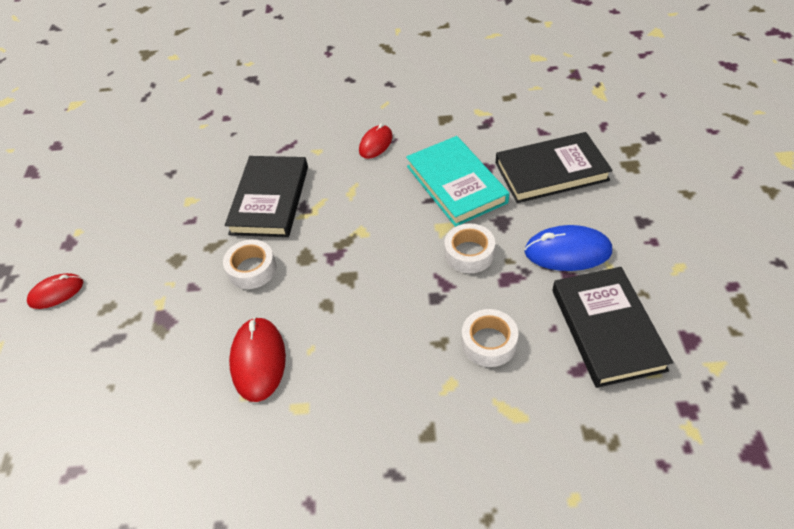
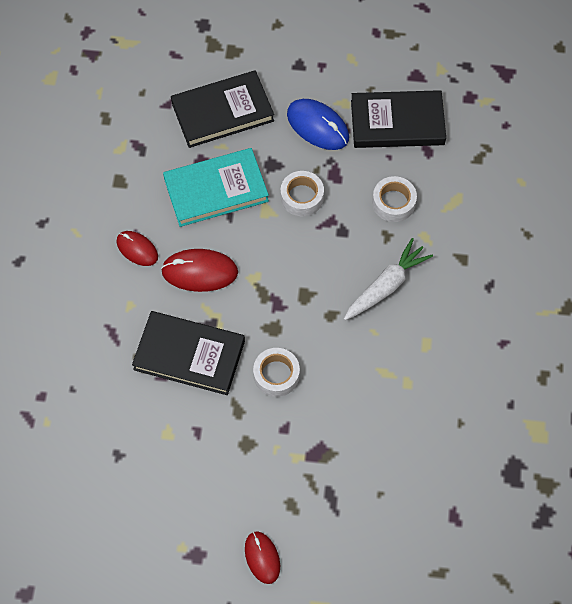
camera: 85 degrees left, 15 degrees up
(258, 360) = (377, 373): red mouse -> red mouse (199, 272)
(372, 352) = (386, 285): none -> white carrot
(551, 171) = (222, 112): black book -> black book turned 75 degrees clockwise
(567, 252) = (318, 126): blue mouse -> blue mouse turned 60 degrees counterclockwise

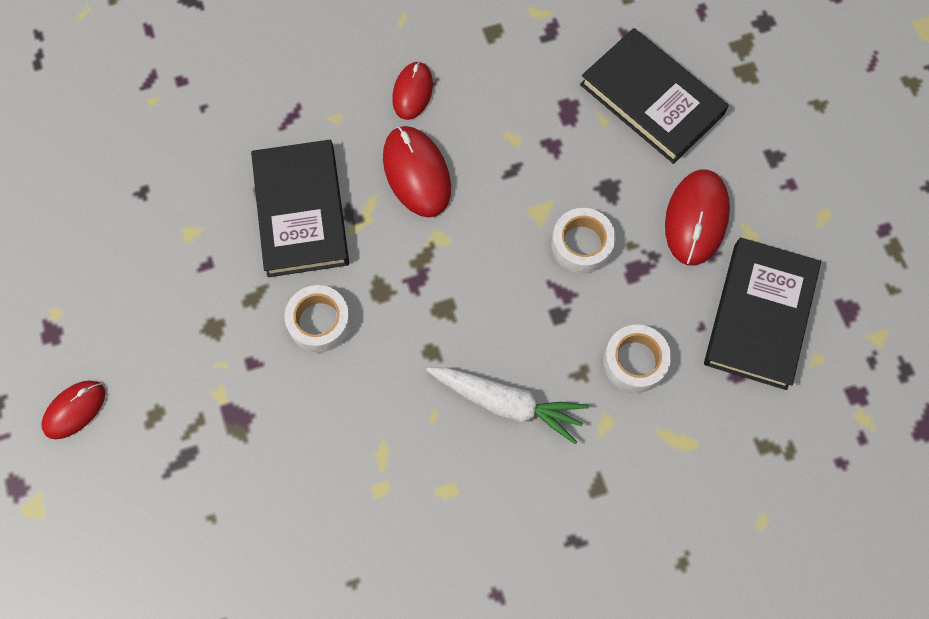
camera: 65 degrees right, 5 degrees up
(216, 190) = (538, 141): turquoise book -> none
(318, 126) = (696, 219): blue mouse -> red mouse
(397, 122) = (759, 315): black book -> black book turned 45 degrees clockwise

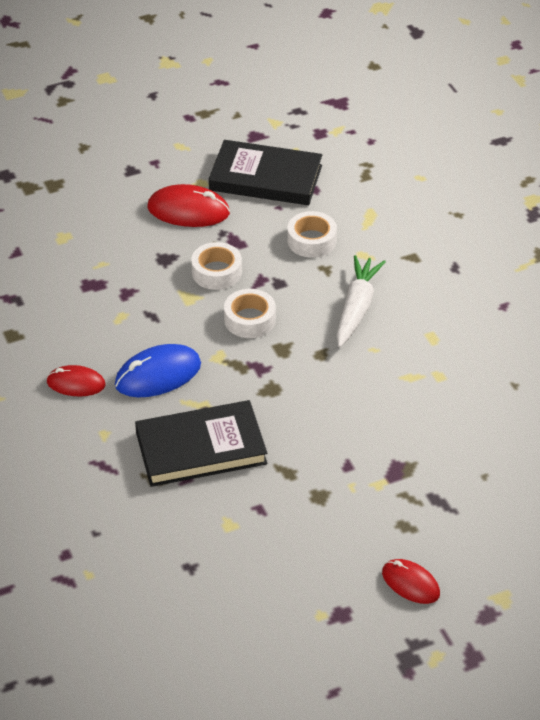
camera: 95 degrees left, 25 degrees down
(319, 322) = (304, 425): white tape -> white tape (249, 319)
(416, 173) = (158, 375): red mouse -> blue mouse
(652, 99) = (80, 236): black book -> none

